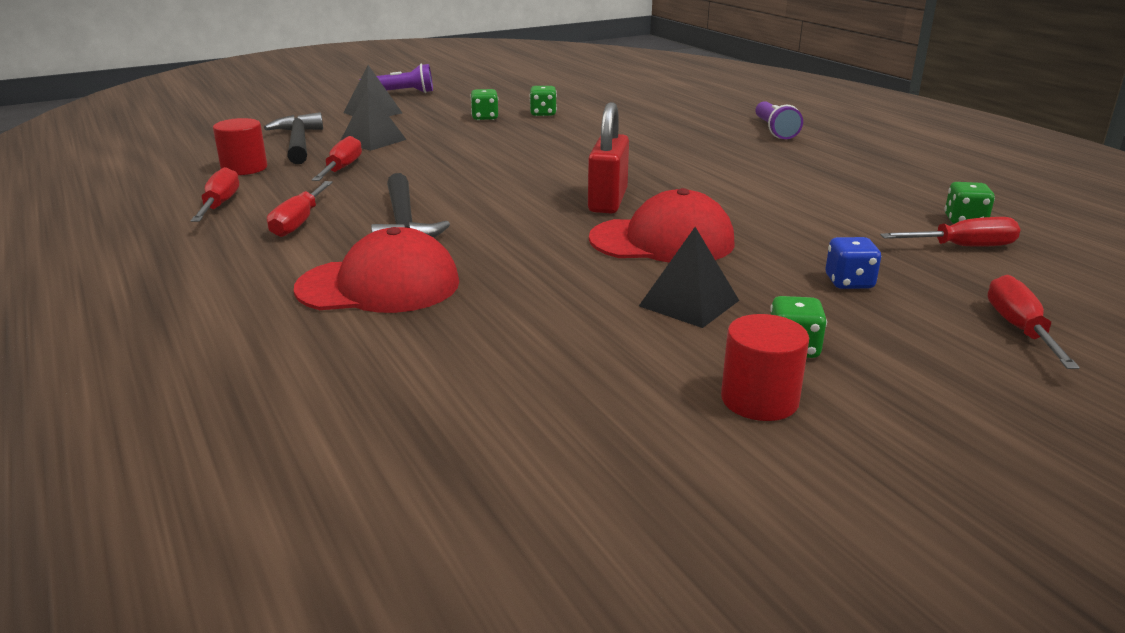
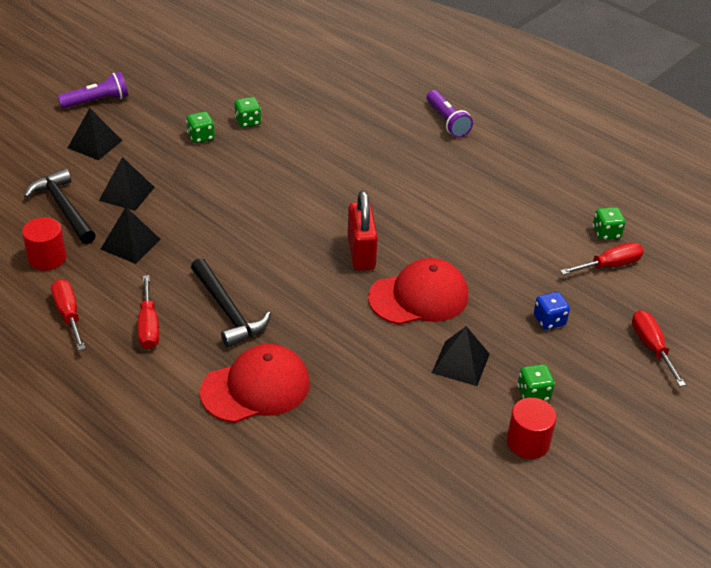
camera: 20 degrees left, 15 degrees up
(342, 169) = (130, 244): red screwdriver -> black pyramid

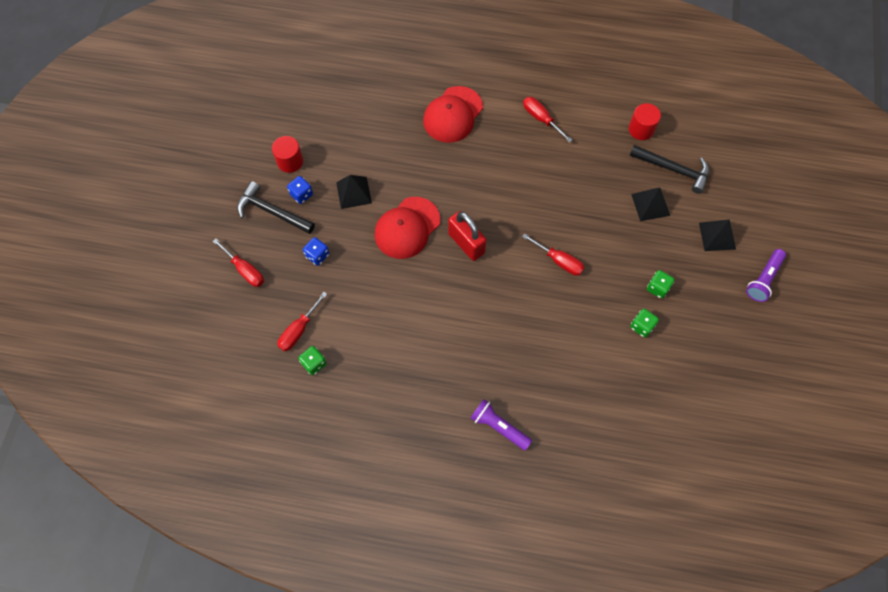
camera: 150 degrees right, 25 degrees up
(68, 314) = (589, 101): red screwdriver -> red screwdriver (559, 261)
(130, 244) = (607, 167): black pyramid -> none
(227, 311) = (508, 153): black hammer -> black hammer (272, 211)
(533, 394) = (301, 194): green dice -> blue dice

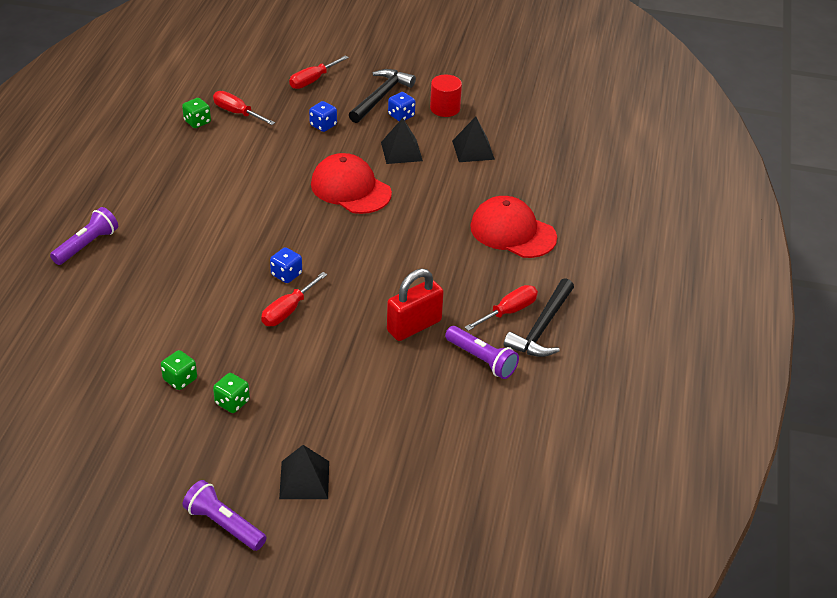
camera: 90 degrees right, 25 degrees down
(466, 243) = (324, 233): red padlock -> red padlock (414, 326)
(518, 266) = (286, 274): none -> blue dice
(591, 135) = (482, 360): none -> purple flashlight
(641, 129) = (493, 415): red cylinder -> none
(650, 204) = (363, 410): black pyramid -> black pyramid (473, 150)
(673, 170) = (421, 444): black hammer -> black hammer (542, 328)

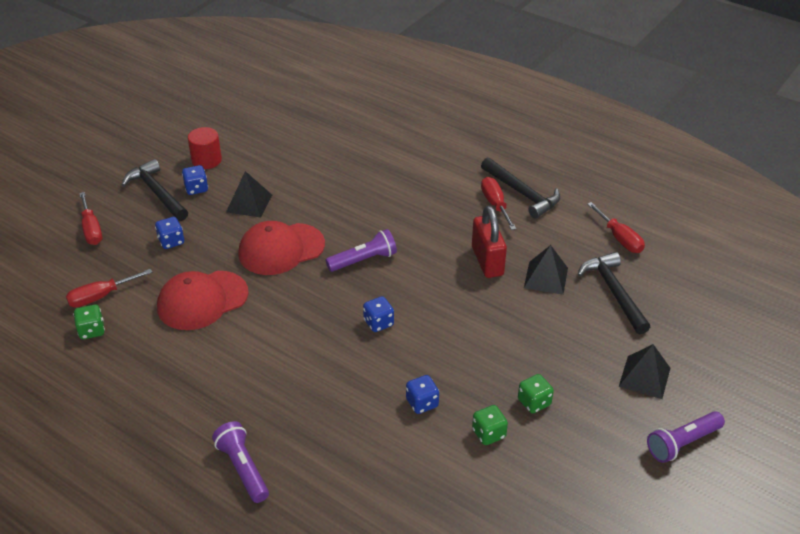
camera: 65 degrees left, 0 degrees up
(199, 327) = (422, 403): none -> blue dice
(288, 311) = (429, 334): red screwdriver -> red screwdriver (619, 238)
(422, 433) = (614, 292): none -> black hammer
(473, 150) = (278, 162): black pyramid -> black pyramid (546, 277)
(482, 360) = (544, 235): purple flashlight -> purple flashlight (364, 260)
(512, 232) = (400, 173): red cap -> red cap (202, 300)

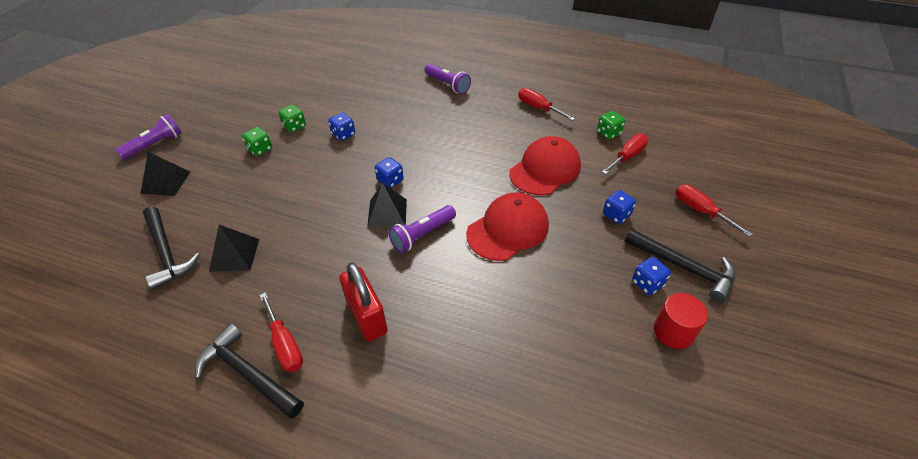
camera: 165 degrees right, 5 degrees up
(249, 203) = (575, 277): black pyramid -> black pyramid (387, 213)
(487, 261) = (295, 260): red padlock -> red padlock (367, 316)
(619, 238) = (136, 325): red screwdriver -> red screwdriver (538, 108)

